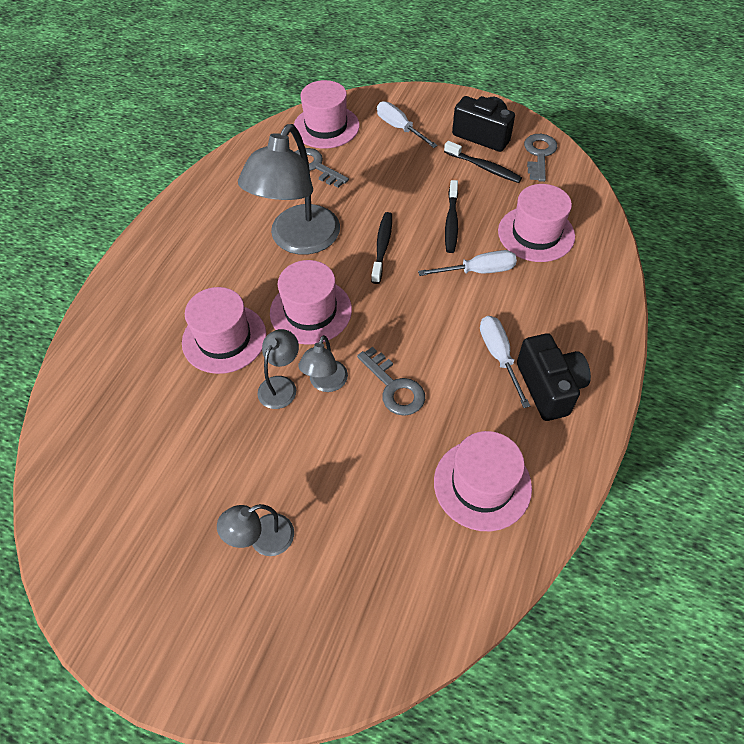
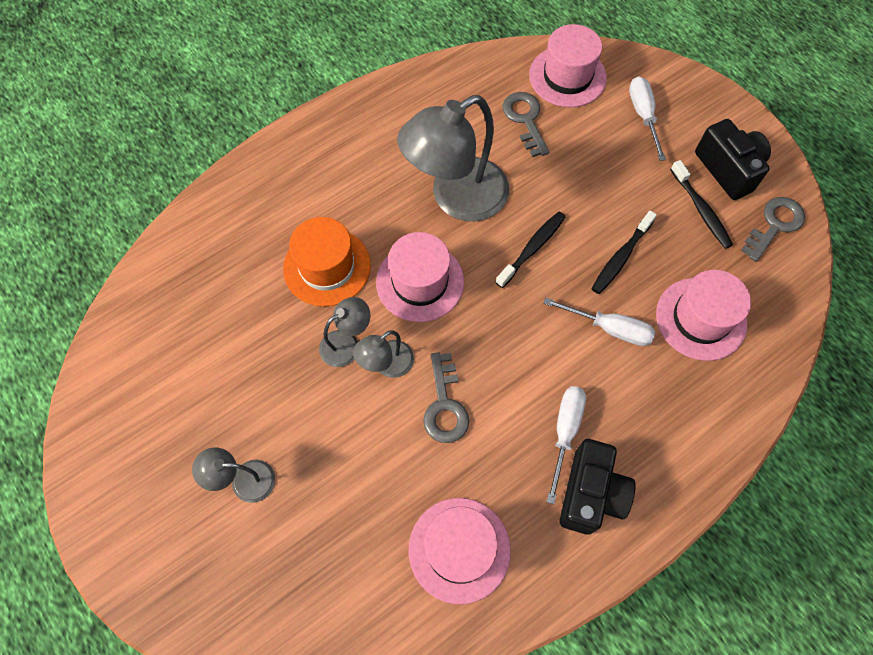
camera: 30 degrees right, 10 degrees up
(224, 338) = (327, 267): pink hat -> orange hat

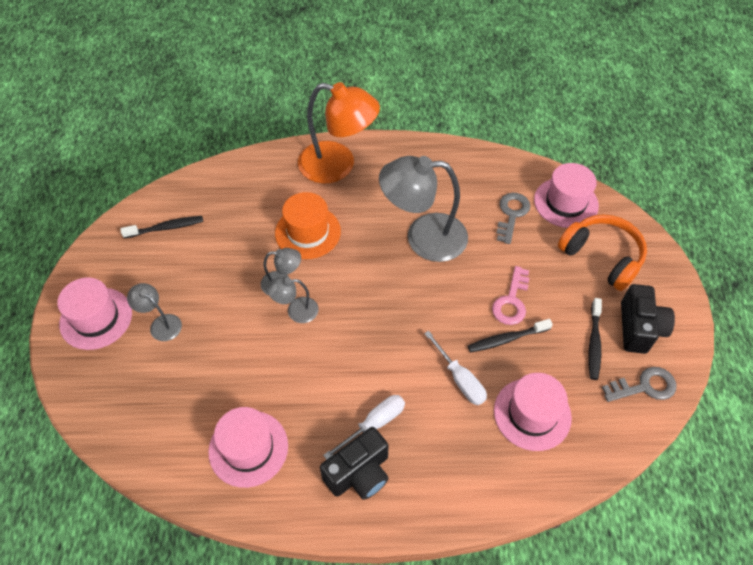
camera: 35 degrees right, 10 degrees down
(298, 169) = (338, 166): none -> orange lamp
(420, 282) = (357, 274): pink hat -> pink hat (96, 318)
(445, 405) = (311, 357): grey key -> none
(532, 248) = (448, 297): black toothbrush -> black toothbrush (166, 228)
(595, 214) = (511, 301): none -> pink key
(643, 115) = (602, 257): white screwdriver -> orange headphones

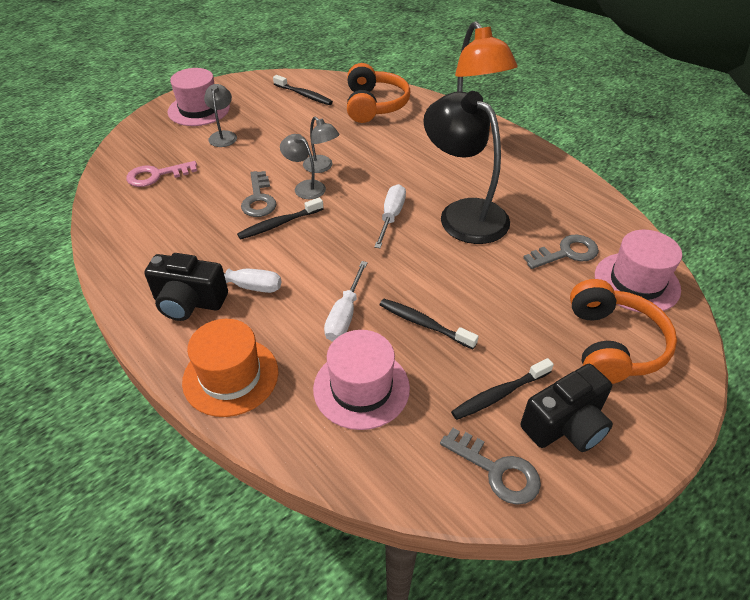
camera: 50 degrees right, 10 degrees down
(237, 192) = (374, 105): none -> orange headphones
(248, 448) = (158, 230): pink hat -> none
(279, 352) = (259, 199): none -> grey key
(308, 232) = (384, 153): orange hat -> orange hat (230, 376)
(324, 357) = (279, 224): none -> black toothbrush
(385, 281) = (391, 216): none -> white screwdriver
(423, 237) = (463, 214): grey lamp -> black lamp
(511, 301) = (469, 305): pink key -> pink key (156, 175)

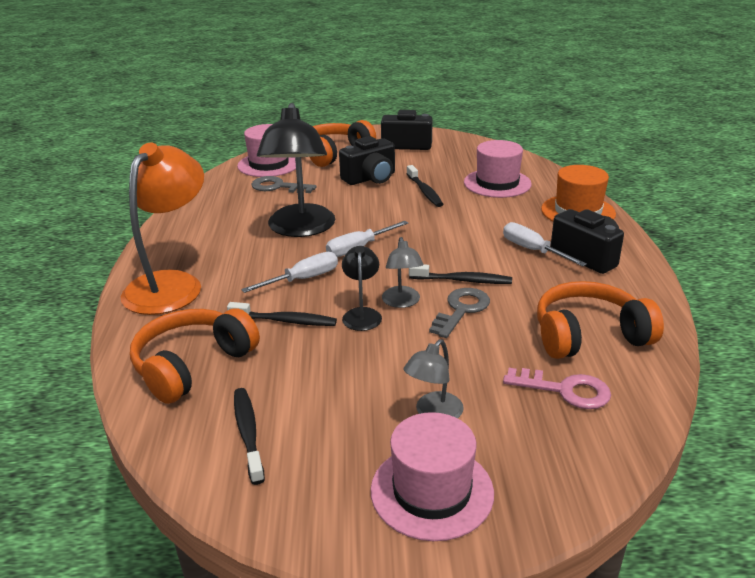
camera: 140 degrees left, 15 degrees down
(155, 218) = (589, 335): none -> orange headphones
(321, 167) = (362, 314): grey lamp -> black lamp
(345, 315) = (471, 211): white screwdriver -> white screwdriver (303, 279)
(497, 471) = (460, 145): grey key -> none
(499, 394) = (423, 160): black toothbrush -> black toothbrush (285, 321)
(505, 316) = (370, 178): none -> black camera

